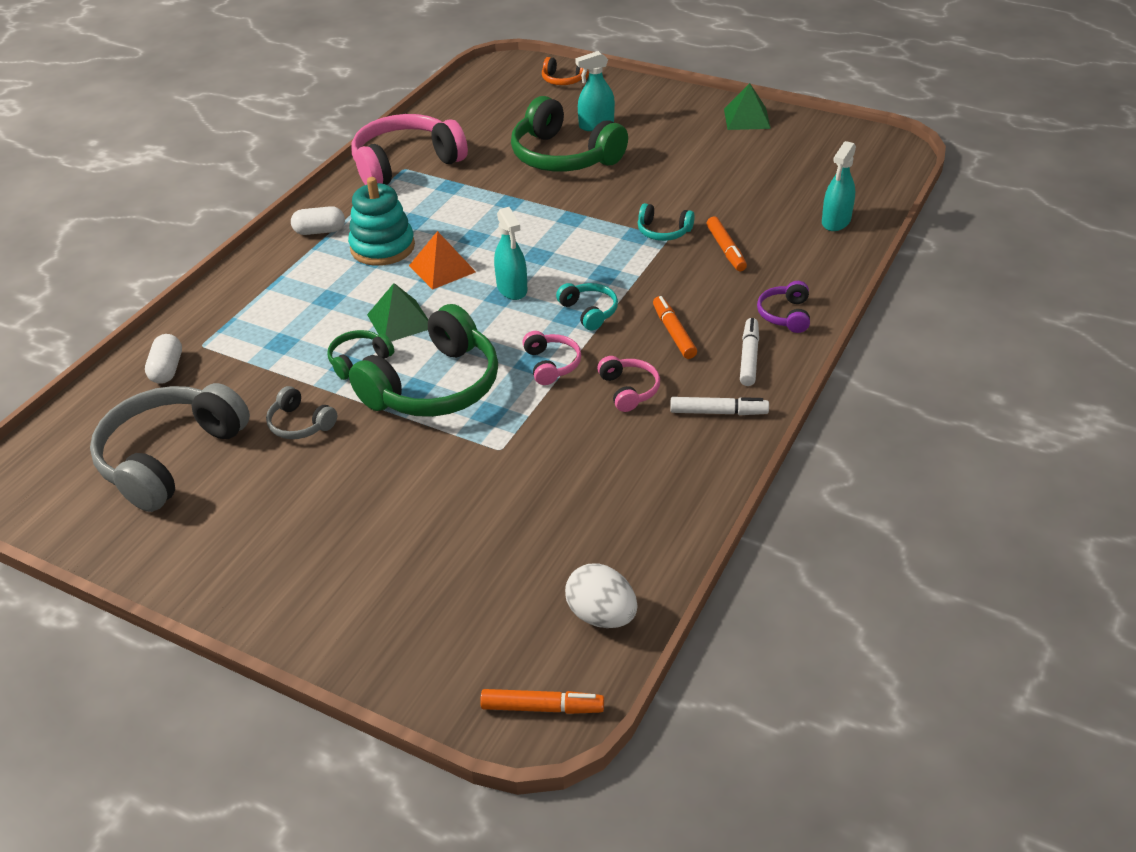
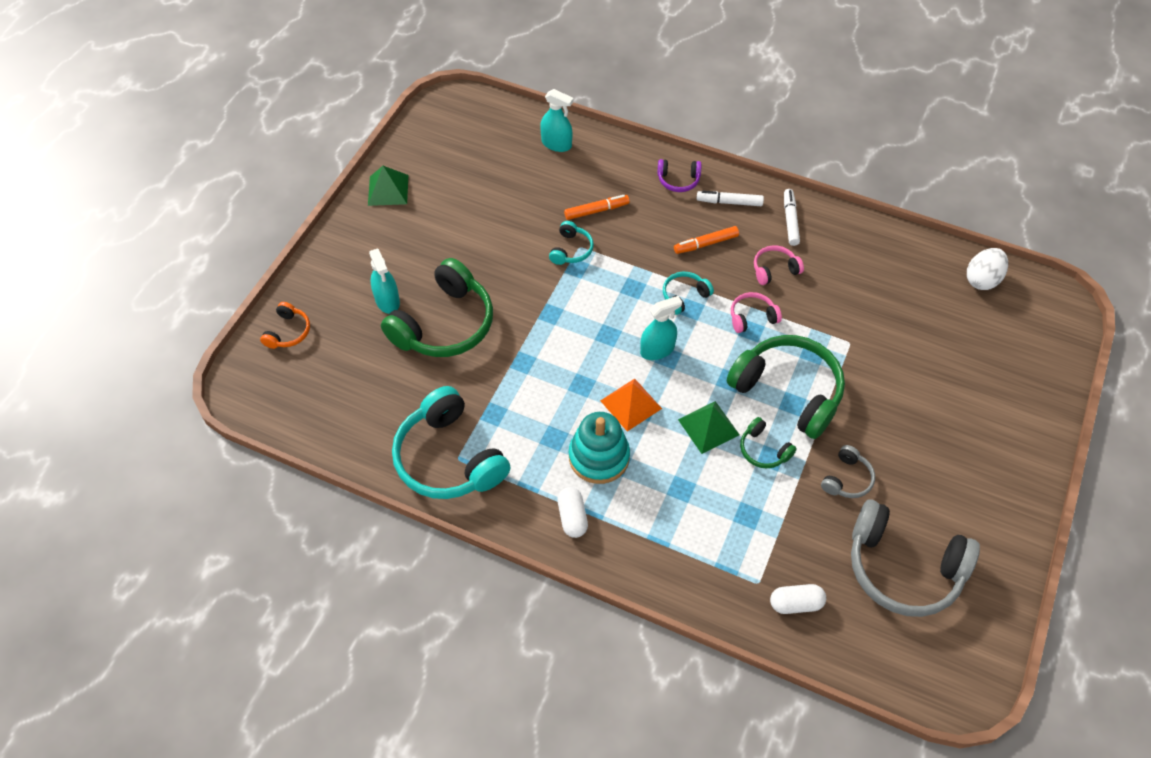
camera: 95 degrees left, 15 degrees up
(406, 164) = (449, 458): pink headphones -> turquoise headphones
(542, 707) = (1055, 305): orange marker -> none

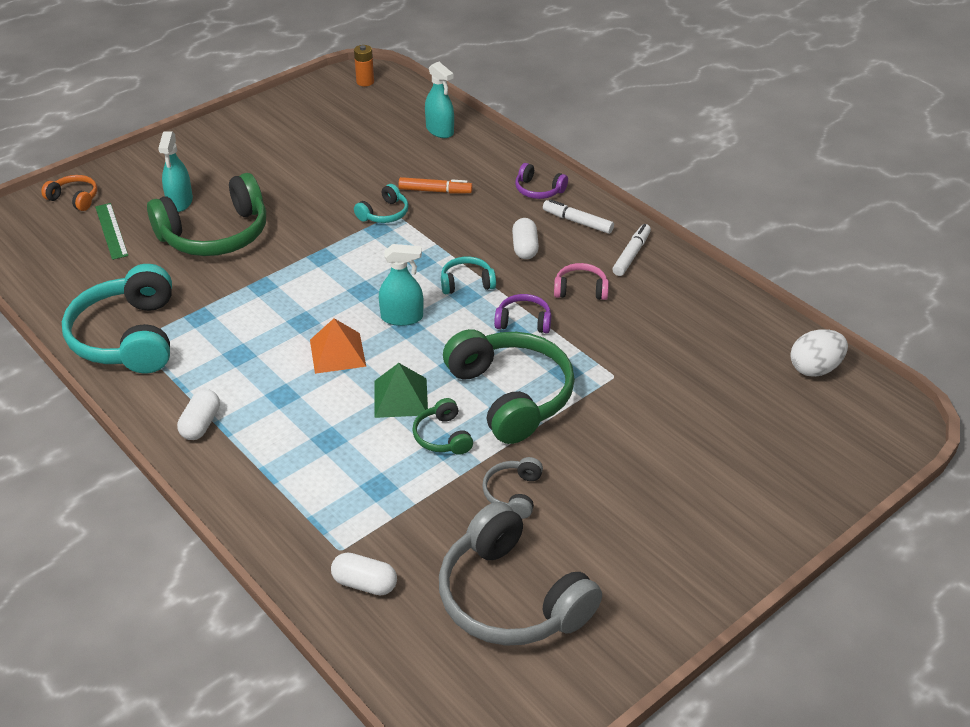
camera: 25 degrees right, 15 degrees down
(288, 332) = (74, 198): orange headphones -> orange headphones turned 105 degrees counterclockwise
(349, 354) = (111, 231): none -> green ruler
(388, 190) = (253, 122): green pyramid -> none
(455, 110) = (365, 82): none -> orange battery
(599, 457) = (269, 384): turquoise stacking toy -> none
(706, 244) = (525, 248): orange marker -> white capsule
(752, 317) = (523, 321): pink headphones -> purple headphones
(847, 479) = (513, 493): grey headphones -> grey headphones turned 135 degrees clockwise

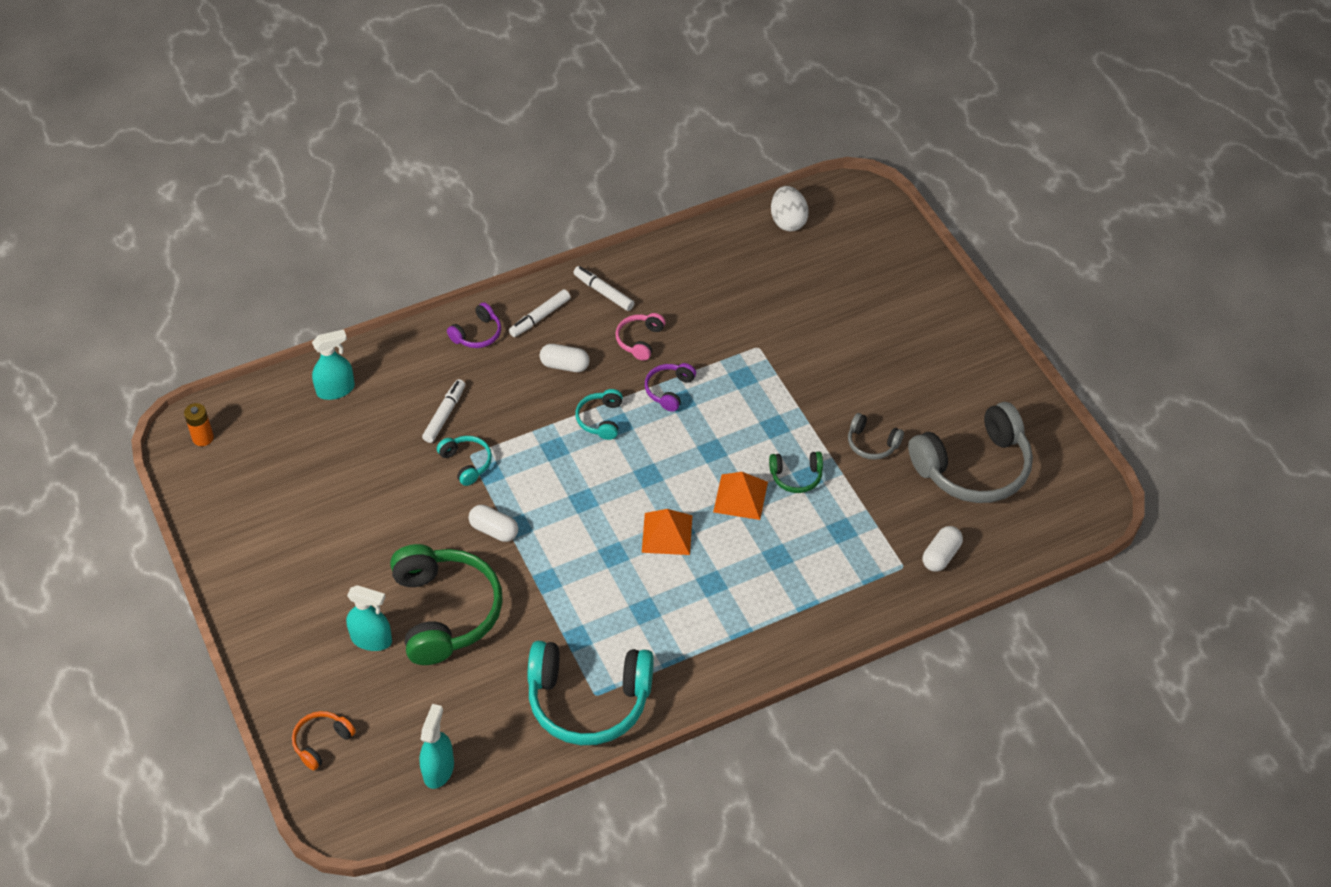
camera: 75 degrees left, 10 degrees up
(111, 231) = (400, 708): green ruler -> none
(201, 424) = (731, 649): white capsule -> white capsule (494, 530)
(401, 397) = (740, 497): green pyramid -> orange pyramid
(402, 317) = (633, 477): turquoise spray bottle -> turquoise spray bottle (438, 769)
(435, 191) = (444, 415): orange marker -> white marker
(511, 395) = (761, 420): green headphones -> none

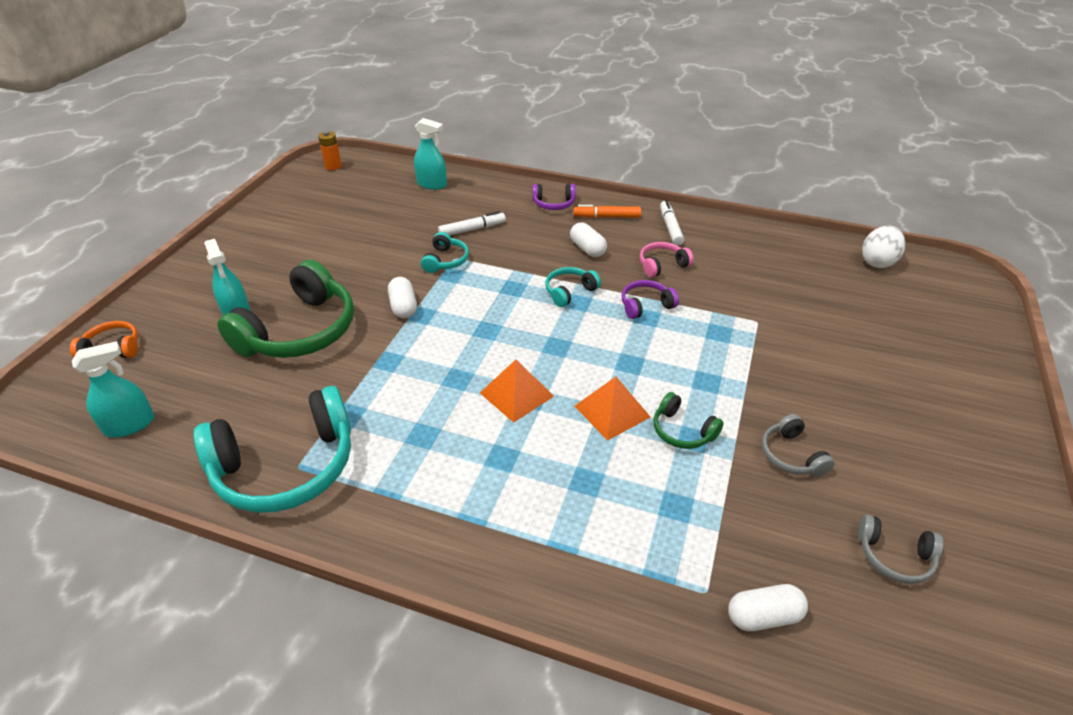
camera: 45 degrees right, 10 degrees down
(540, 317) = (607, 217): white marker -> orange marker
(588, 701) = (286, 467): turquoise headphones -> turquoise headphones turned 75 degrees counterclockwise
(974, 468) = (894, 556): grey headphones -> grey headphones, size x0.46

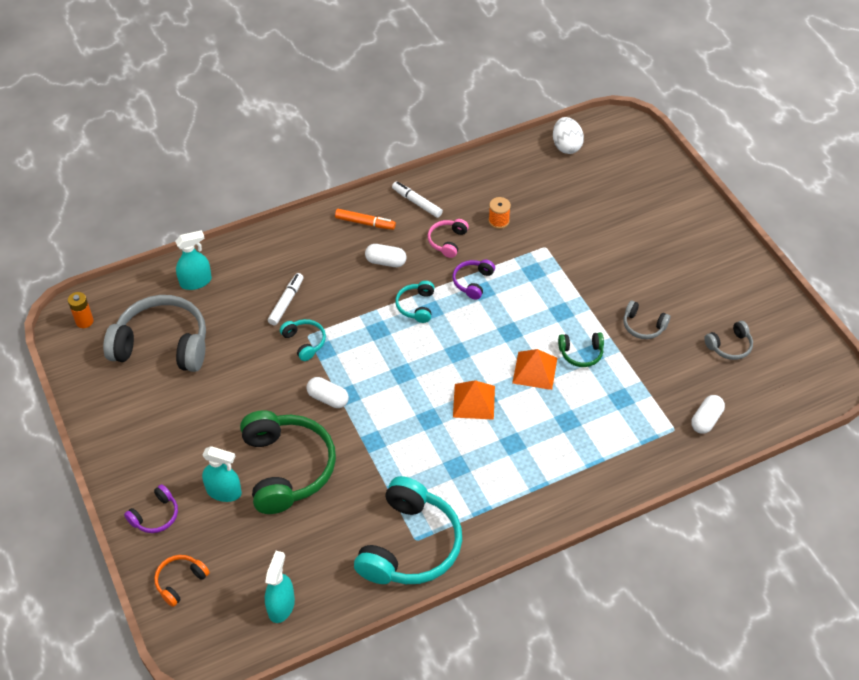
camera: 45 degrees left, 10 degrees up
(354, 204) = (162, 344): none -> grey headphones
(554, 204) = (313, 236): purple headphones -> purple headphones (155, 516)
(607, 217) = (365, 223): orange marker -> orange marker turned 120 degrees counterclockwise
(732, 277) = (498, 221): none -> orange spool

